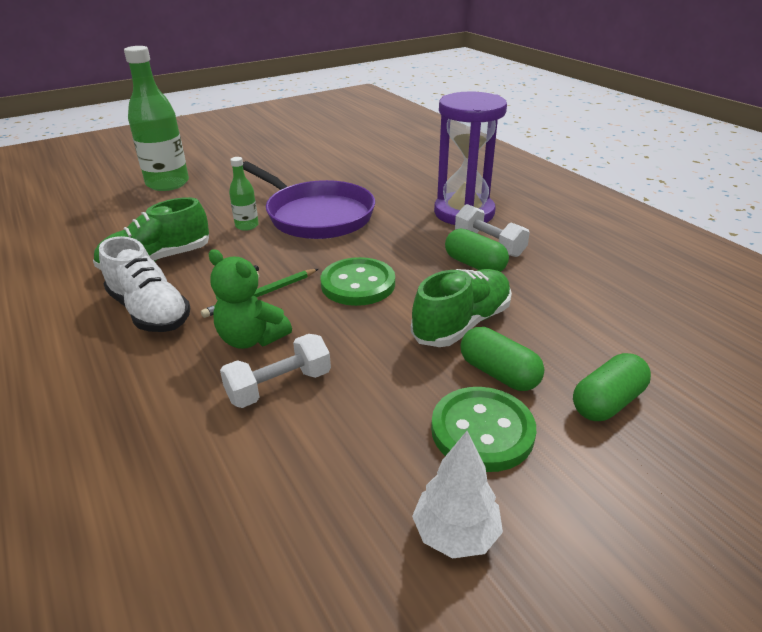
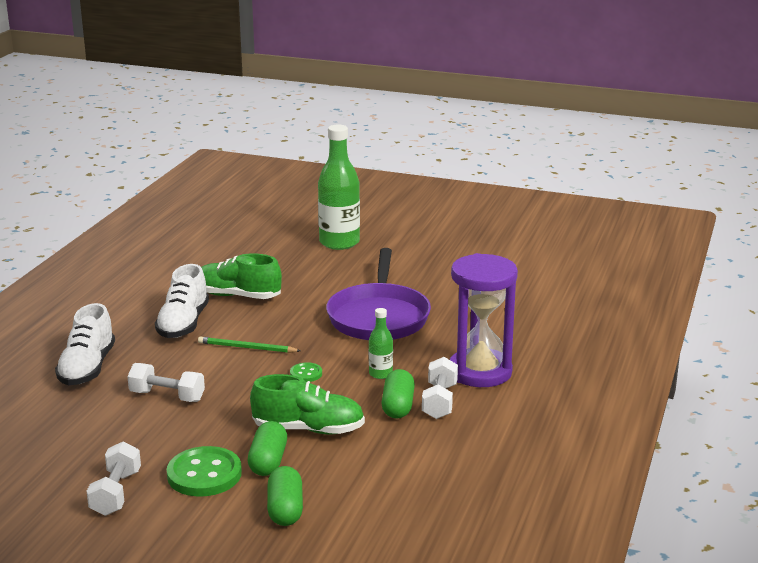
camera: 50 degrees right, 10 degrees down
(120, 423) = (87, 368): none -> white shoe
(247, 226) = (324, 300): green bottle -> green bottle (380, 374)
(251, 339) = (198, 367): green teddy bear -> none
(358, 284) = (306, 374): green button -> green button, size x0.50
(455, 533) = (116, 493): white tree -> white dumbbell
(607, 402) = (285, 509): green capsule -> green capsule turned 75 degrees clockwise

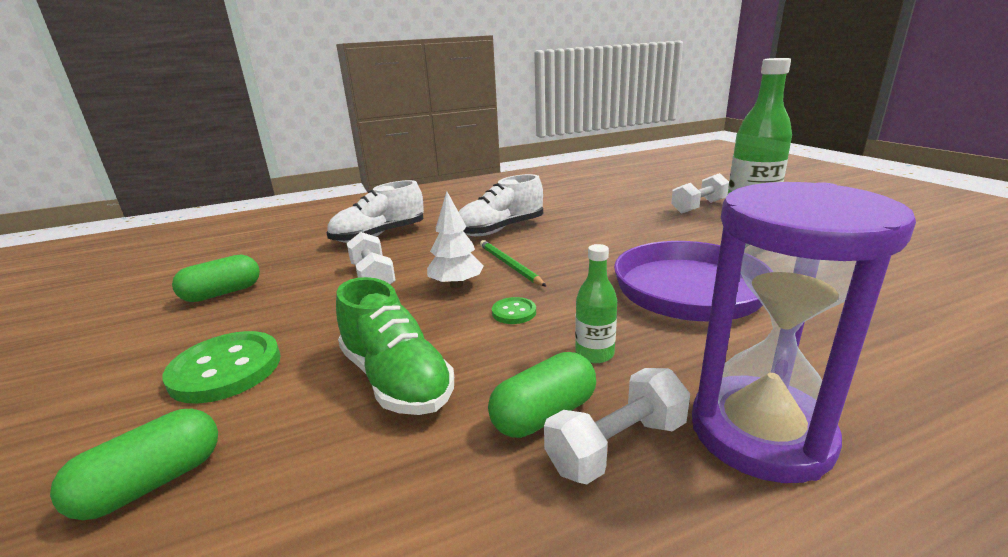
camera: 50 degrees right, 0 degrees up
(116, 493) = (155, 343): white dumbbell -> white dumbbell (699, 207)
(237, 296) = (580, 223): green shoe -> none
(238, 375) = (456, 285): none -> white tree
(268, 461) = (288, 394): green capsule -> green capsule (222, 293)

